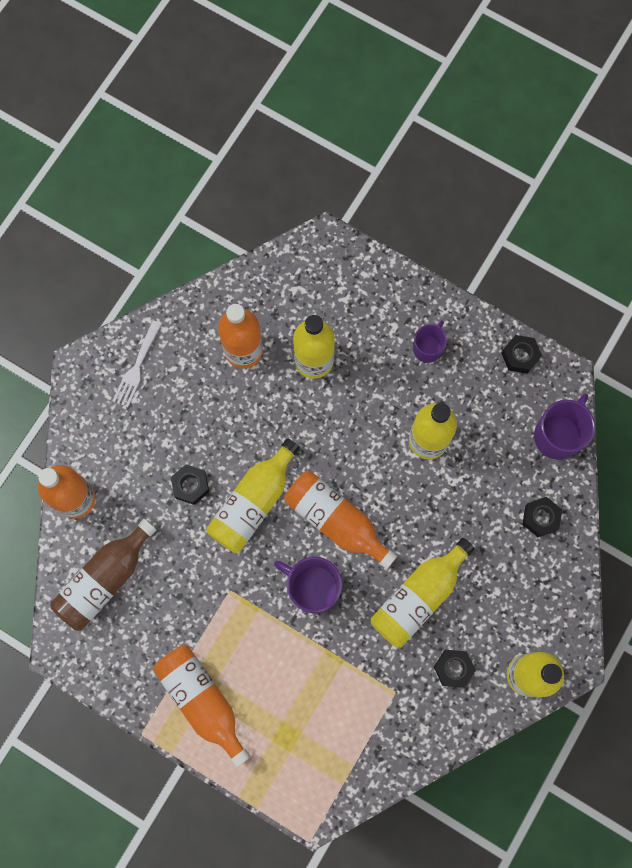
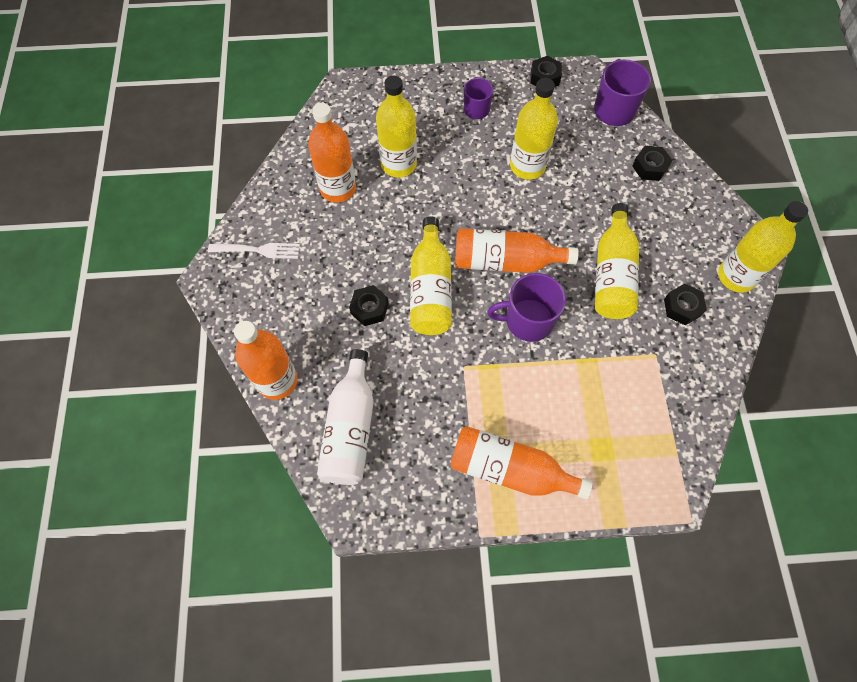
camera: 35 degrees left, 10 degrees down
(105, 579) = (350, 428): brown bottle -> white bottle
(137, 367) = (258, 250): white fork -> white fork turned 75 degrees counterclockwise

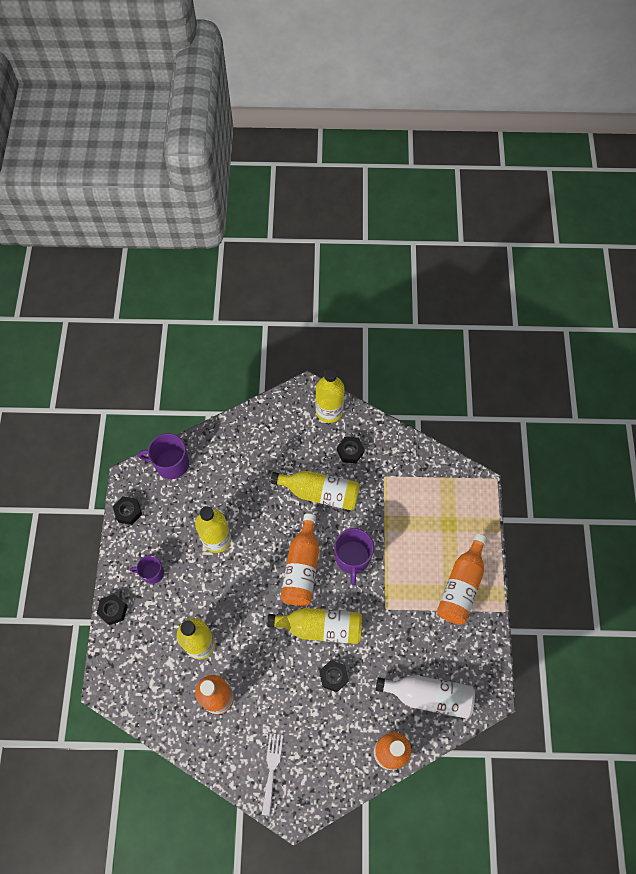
camera: 85 degrees left, 0 degrees up
(649, 167) = (230, 448): black nut -> black nut (113, 610)

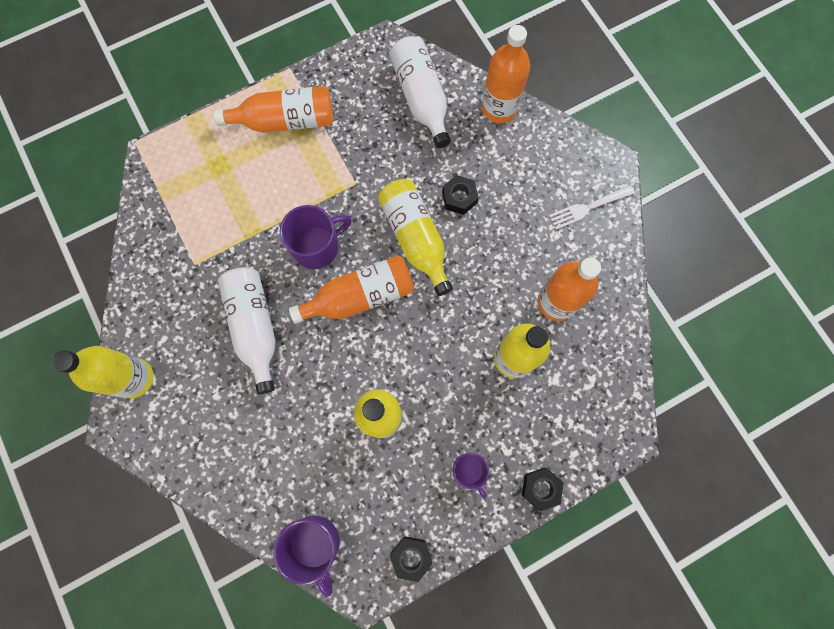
camera: 120 degrees left, 10 degrees up
(320, 492) = (255, 327): yellow bottle -> white bottle
(350, 451) = (180, 321): black nut -> none

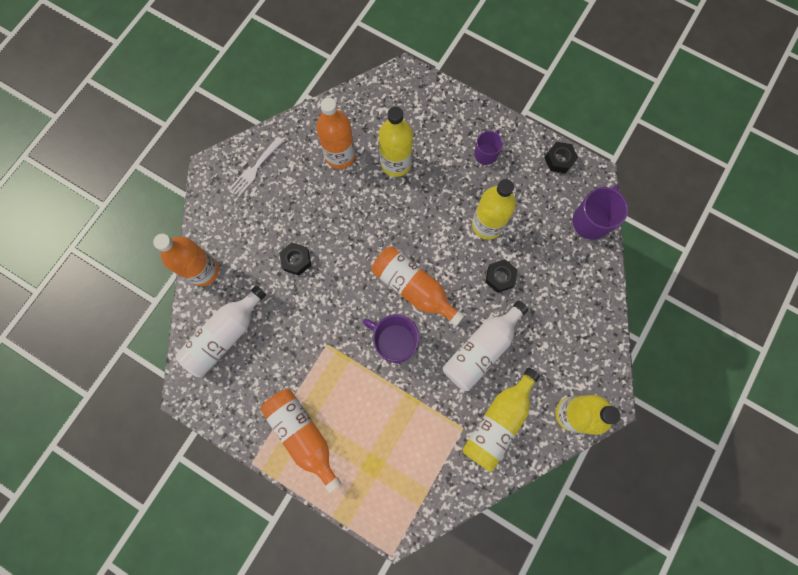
camera: 120 degrees left, 0 degrees up
(415, 239) = (347, 274): yellow bottle -> yellow bottle (498, 422)
(540, 488) = (469, 107): black nut -> black nut (500, 277)
(588, 207) = (255, 168): white fork -> white fork turned 90 degrees clockwise

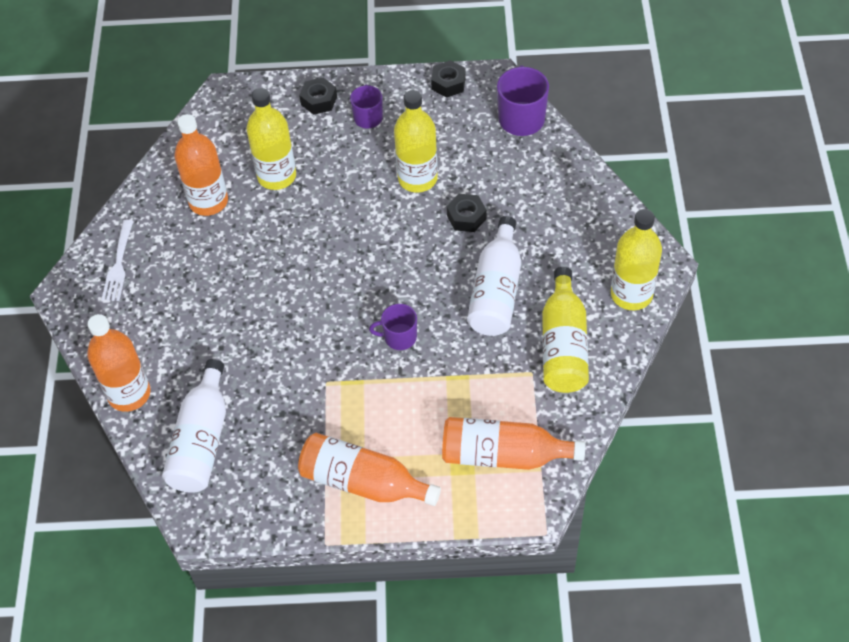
camera: 30 degrees left, 20 degrees down
(296, 260) = (232, 324): black nut -> black nut (319, 100)
(394, 342) = (399, 337): purple mug -> purple mug, size x0.63
(413, 288) = (382, 277): orange bottle -> orange bottle (504, 455)

